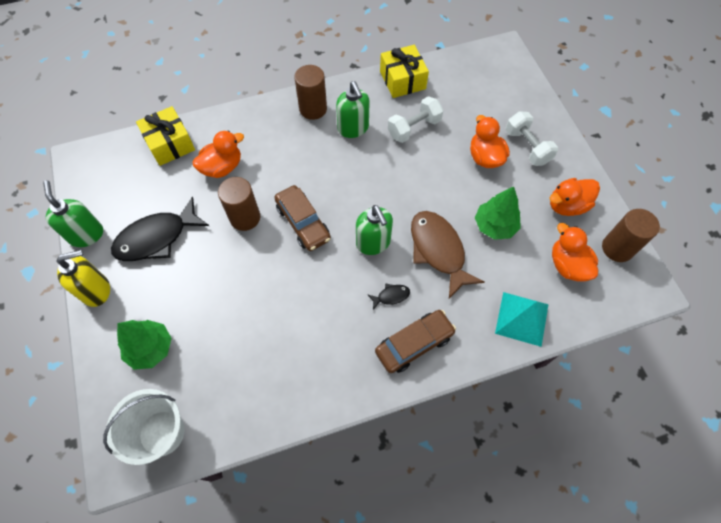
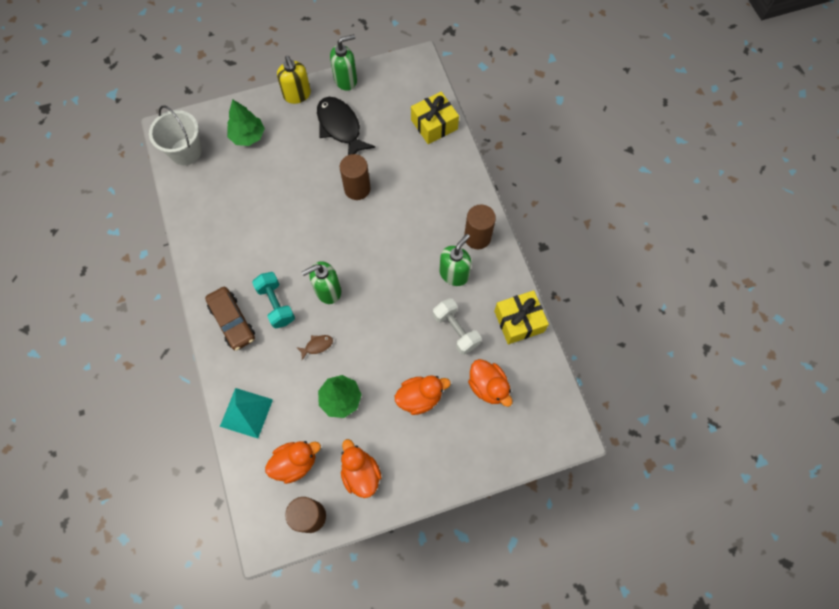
camera: 90 degrees right, 5 degrees up
(222, 167) = (409, 167): orange duck -> orange duck (488, 386)
(303, 223) = (350, 234): brown car -> none
(353, 128) = (454, 274): green soap dispenser -> green soap dispenser turned 150 degrees clockwise
(391, 296) = (276, 304): black fish -> turquoise dumbbell
(438, 250) = (317, 346): brown fish -> brown fish, size x0.42
(527, 147) = (433, 442): white dumbbell -> none

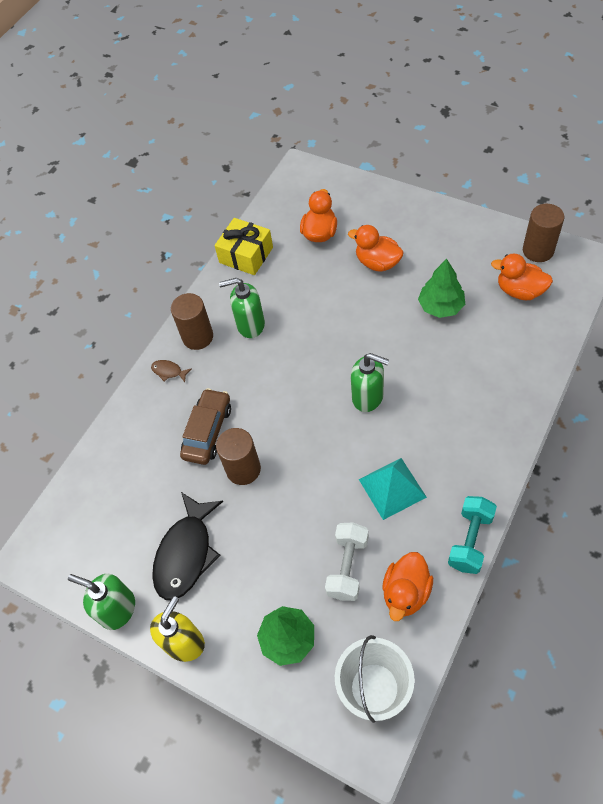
camera: 125 degrees left, 10 degrees down
(232, 321) = (481, 441): brown car -> brown car (208, 431)
(246, 413) = (531, 355): turquoise pyramid -> turquoise pyramid (392, 488)
(276, 304) = (426, 423): turquoise dumbbell -> turquoise dumbbell (470, 540)
(317, 346) = (422, 359): brown fish -> brown fish (169, 371)
(361, 473) = (473, 249): orange duck -> orange duck (406, 592)
(434, 124) = (103, 470): yellow gift -> none
(455, 330) = (298, 285): white dumbbell -> white dumbbell (347, 567)

